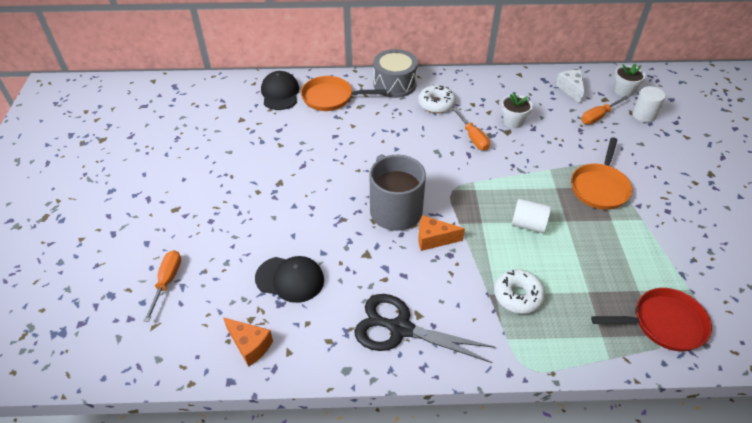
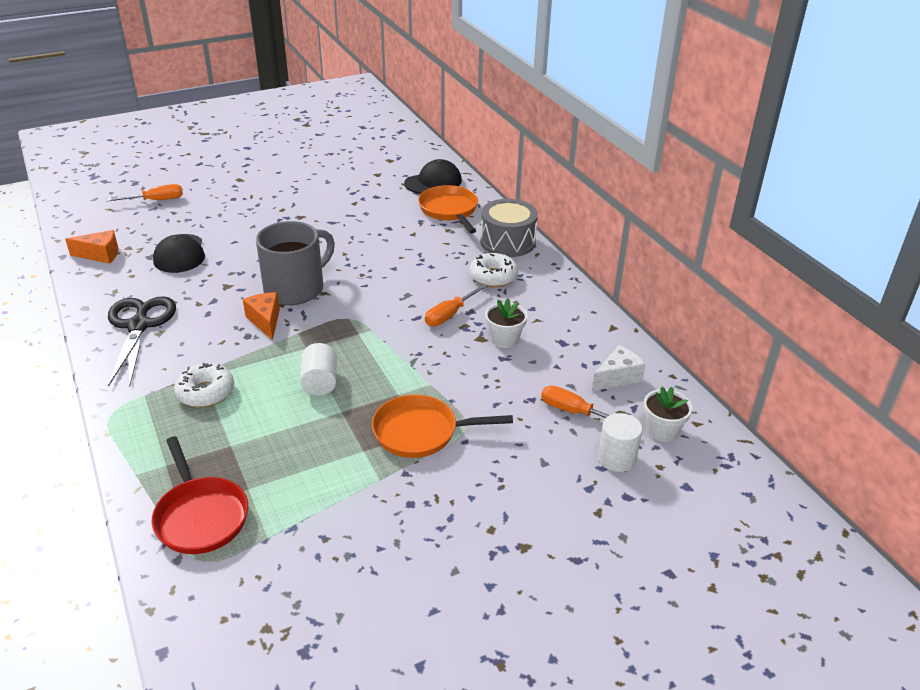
camera: 65 degrees right, 10 degrees down
(250, 345) = (100, 255): orange cheese -> orange cheese turned 105 degrees counterclockwise

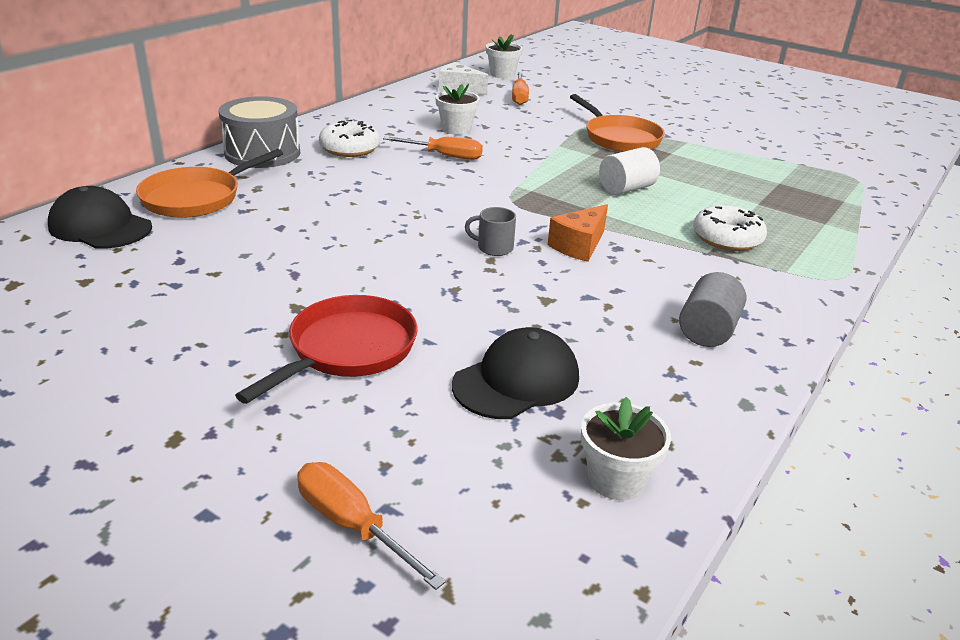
camera: 120 degrees left, 5 degrees down
(100, 255) = (616, 479): orange cheese -> white flower pot
(139, 326) = (707, 330): black scissors -> grey cylinder
(200, 516) = (832, 191): red pan -> red pan (347, 350)
(296, 288) = (494, 248): grey mug -> grey mug, size x0.40
(616, 458) = (549, 83): white cylinder -> none

